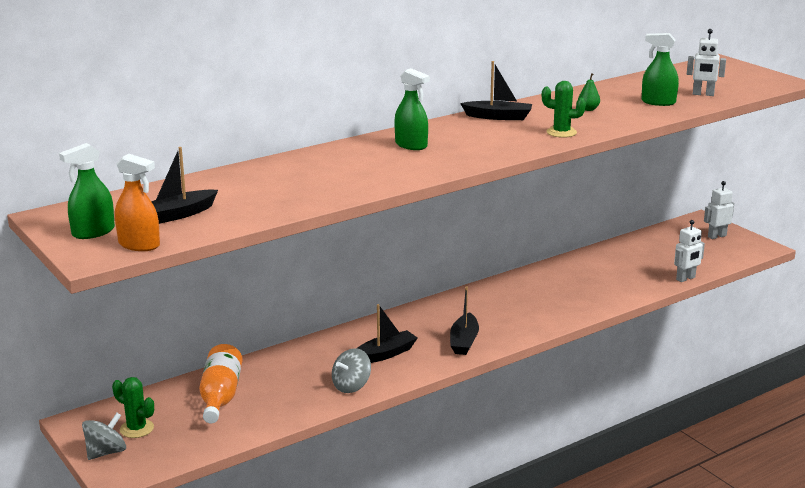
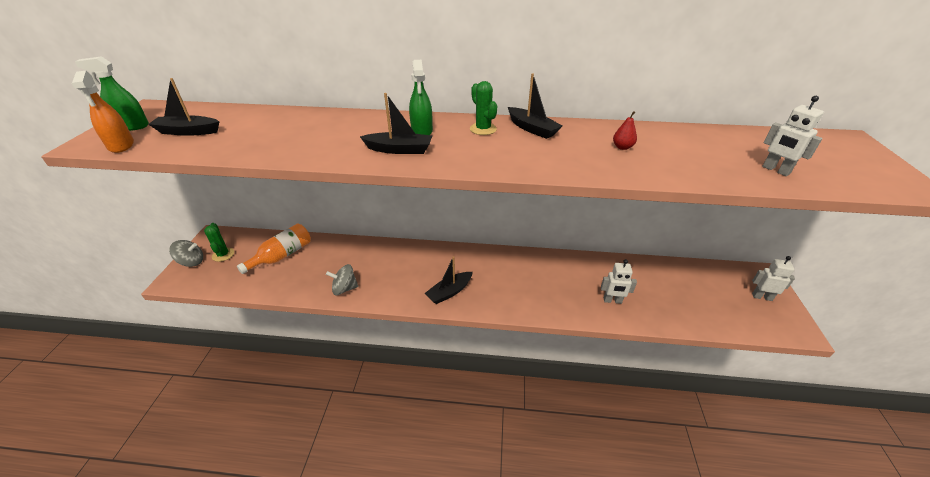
camera: 40 degrees right, 15 degrees up
(385, 354) = (394, 275): black boat -> black boat (399, 150)
(561, 132) = (556, 162): green cactus -> green cactus (483, 129)
(588, 109) = (622, 147): green pear -> red pear
(658, 102) = (707, 163): green spray bottle -> none
(686, 278) = (683, 326): white robot -> white robot (612, 301)

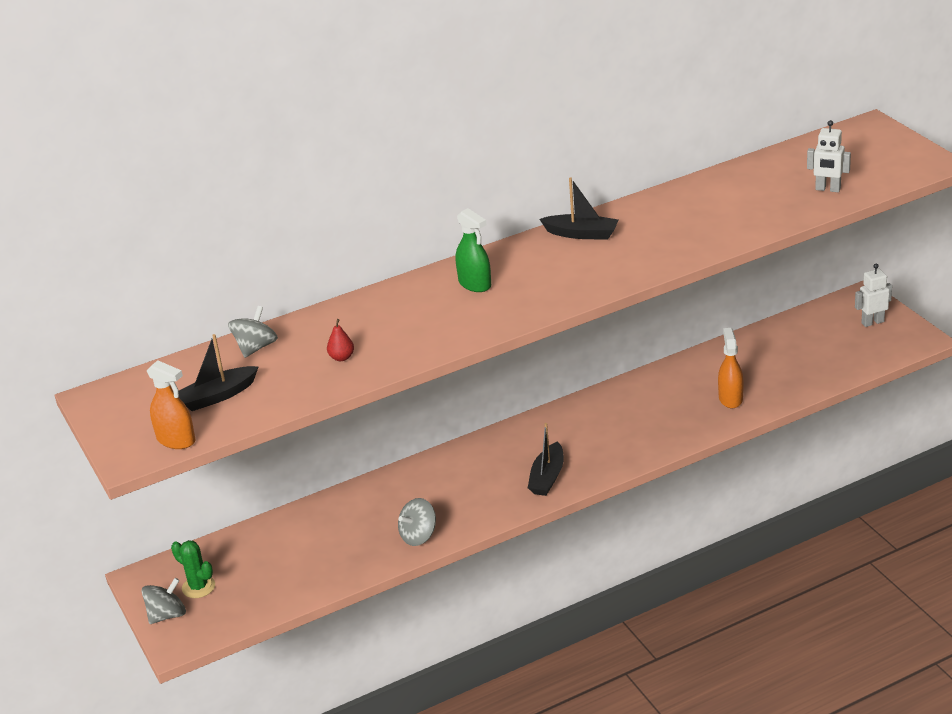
camera: 30 degrees left, 5 degrees down
(132, 126) = (134, 421): green spray bottle -> none
(255, 115) = (256, 347): none -> grey spinning top
(282, 255) = (284, 547): orange bottle -> none
(399, 150) = (483, 312): black boat -> none
(483, 129) = (533, 255): green cactus -> none
(612, 301) = (730, 398): white robot -> orange spray bottle
(622, 147) = (686, 219): red pear -> red pear (341, 357)

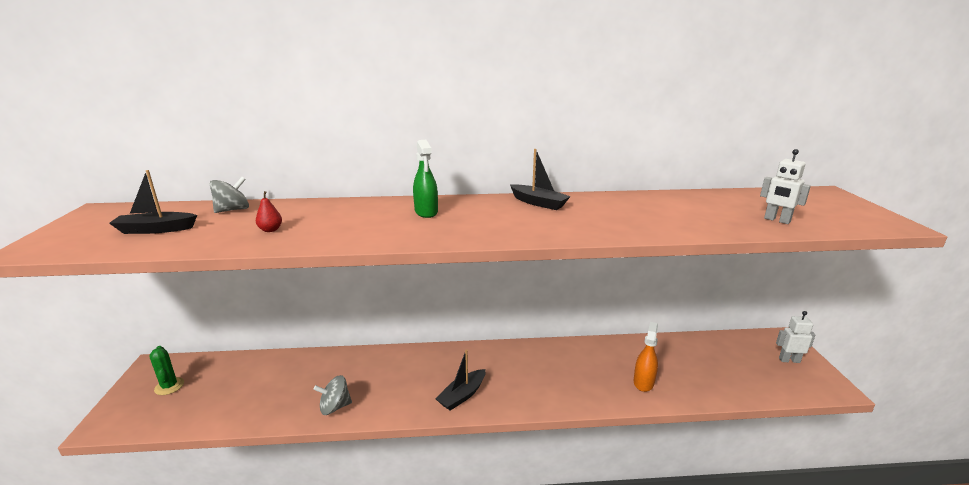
camera: 20 degrees right, 10 degrees down
(167, 615) = (126, 400): grey spinning top -> none
(176, 440) = (75, 248): orange spray bottle -> none

